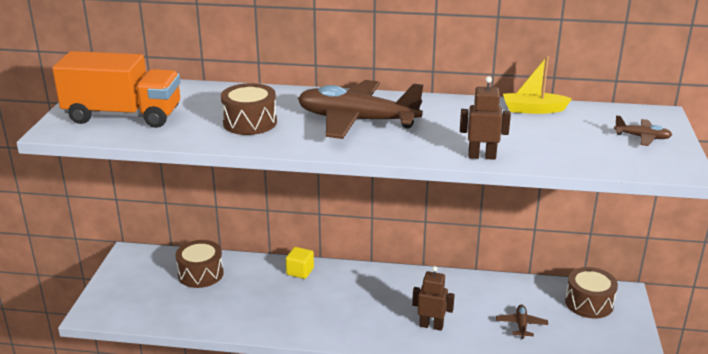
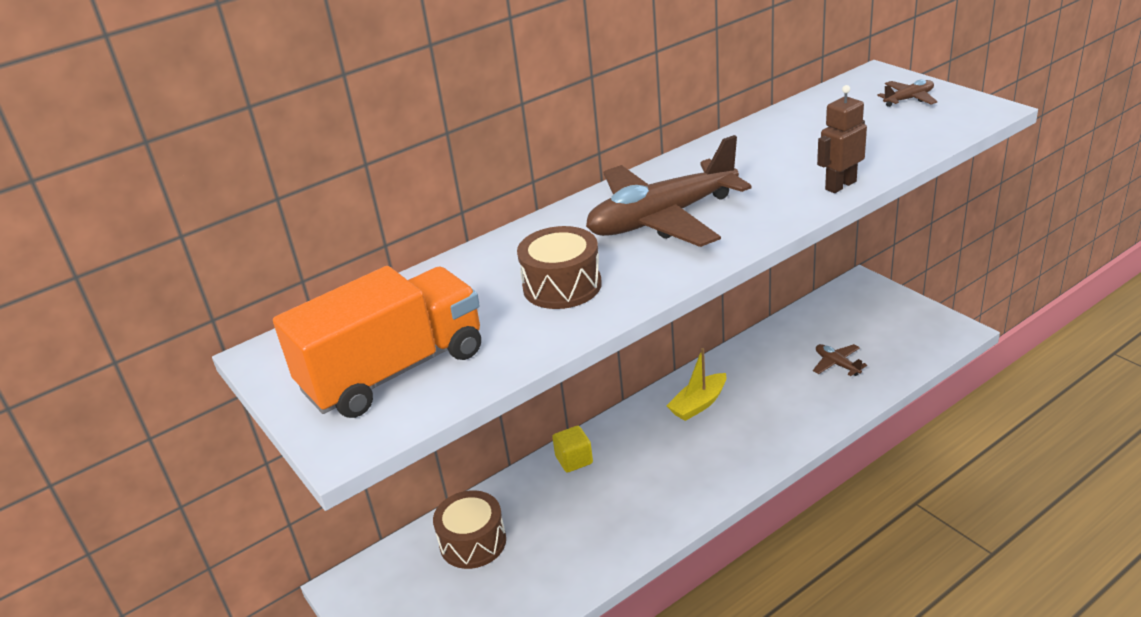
camera: 40 degrees left, 5 degrees up
(431, 326) = (773, 419): brown robot -> none
(533, 110) = (782, 121): yellow boat -> yellow boat (698, 404)
(589, 303) = (852, 308): brown drum -> none

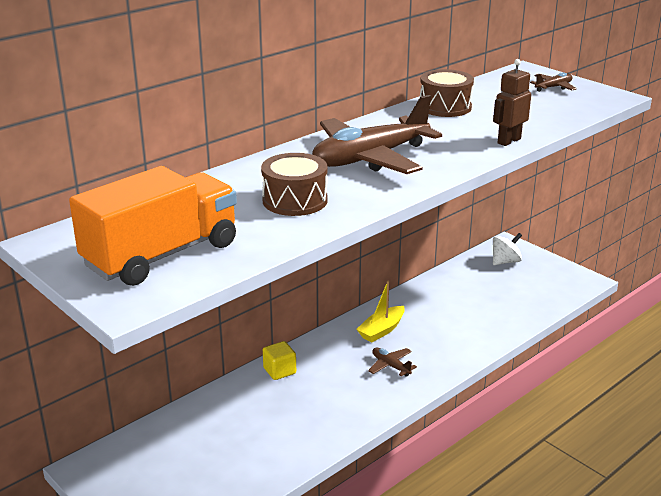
camera: 10 degrees left, 5 degrees down
(473, 542) = (196, 433): brown drum -> brown drum (445, 107)
(837, 364) = (492, 302): brown plane -> brown plane (390, 366)
(857, 307) = (505, 261): none -> white spinning top

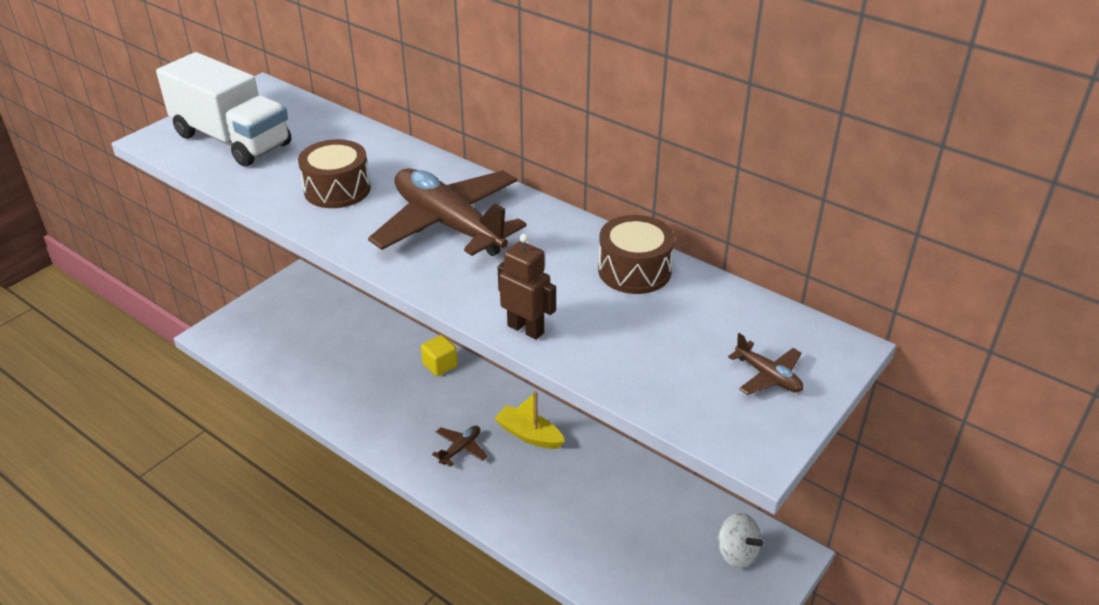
camera: 80 degrees right, 10 degrees up
(162, 255) = (232, 140): orange truck -> white truck

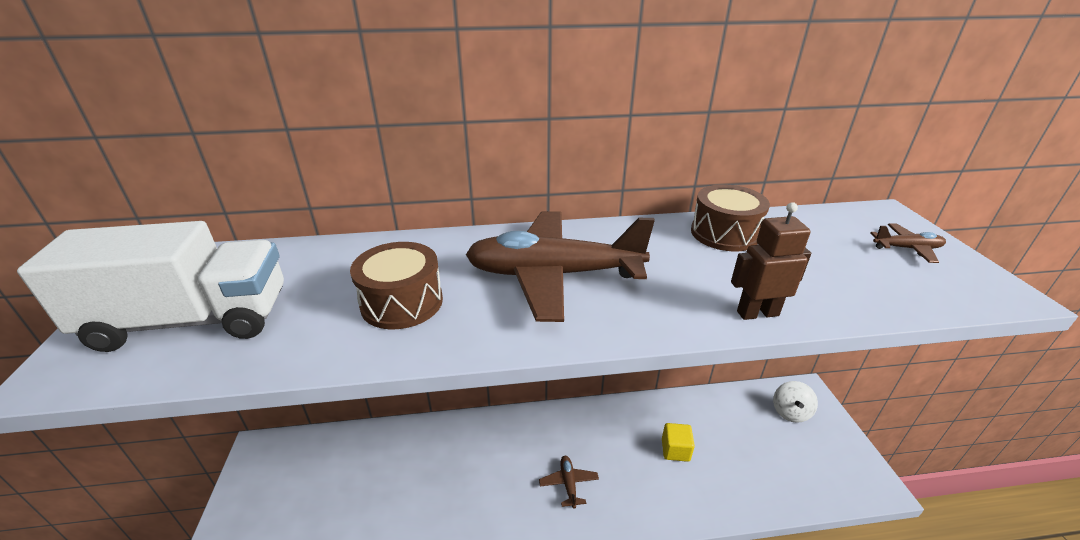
camera: 45 degrees left, 5 degrees down
(440, 365) = (472, 432): yellow cube -> yellow cube (675, 450)
(529, 435) = (596, 434): yellow boat -> none
(736, 553) = (790, 412): white spinning top -> white spinning top turned 105 degrees clockwise

